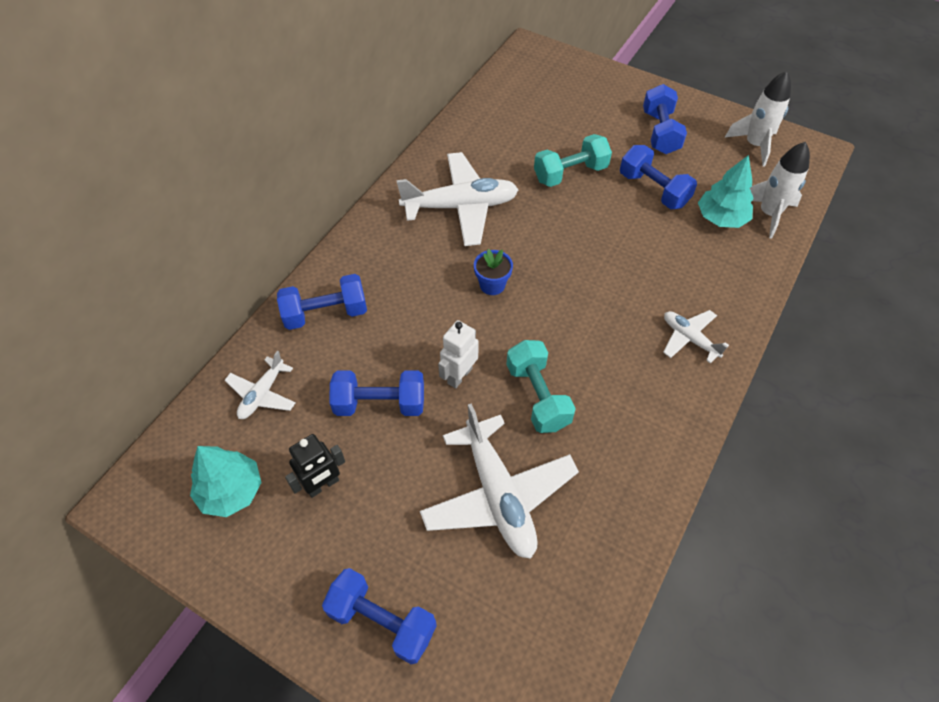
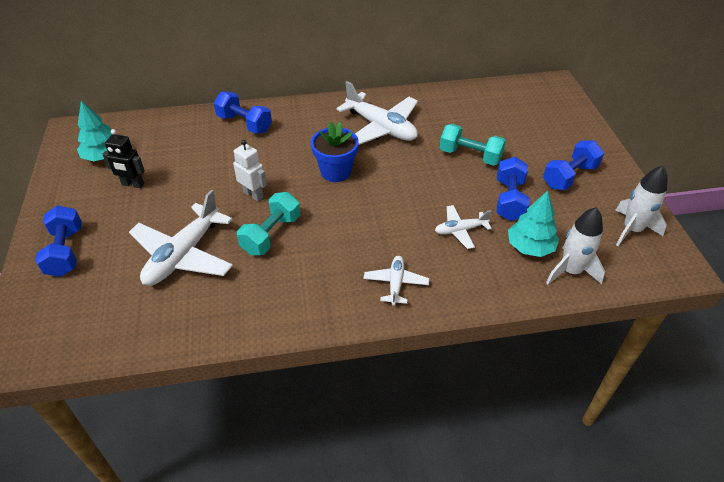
camera: 50 degrees right, 10 degrees down
(262, 394) = (171, 133): white plane -> white plane (460, 230)
(380, 404) = (204, 175): blue dumbbell -> none
(459, 375) = (253, 194): white robot -> white robot turned 45 degrees clockwise
(492, 285) = (335, 172): blue flower pot -> blue flower pot, size x1.56

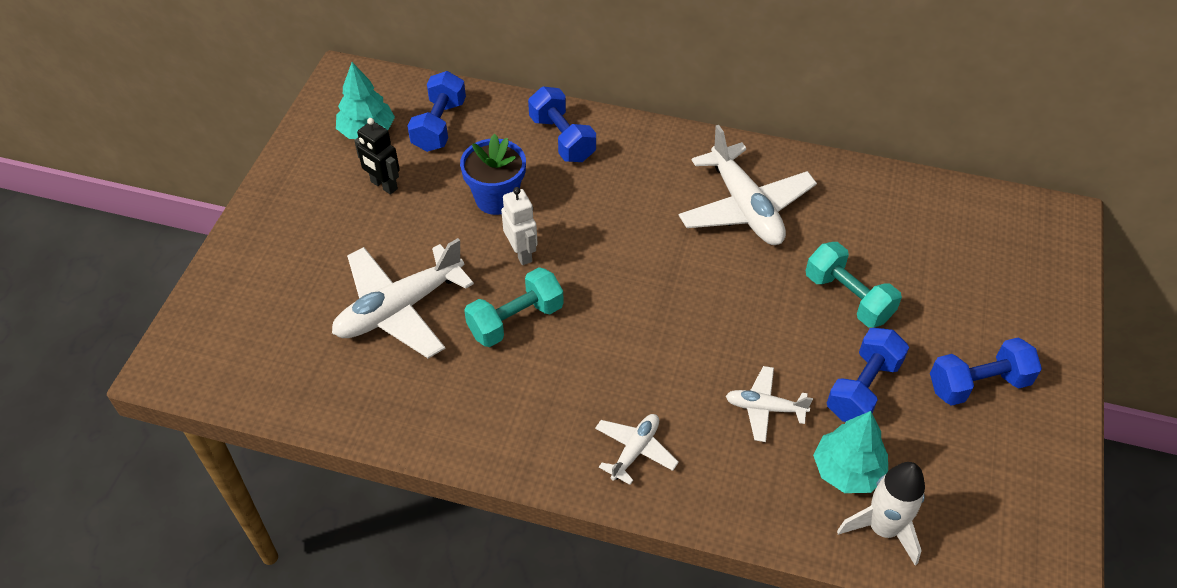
camera: 25 degrees right, 5 degrees up
(66, 252) = (271, 254): blue dumbbell -> blue dumbbell (439, 125)
(335, 172) = (645, 256): blue flower pot -> blue flower pot (496, 199)
(631, 230) = (1017, 504): white rocket -> none

